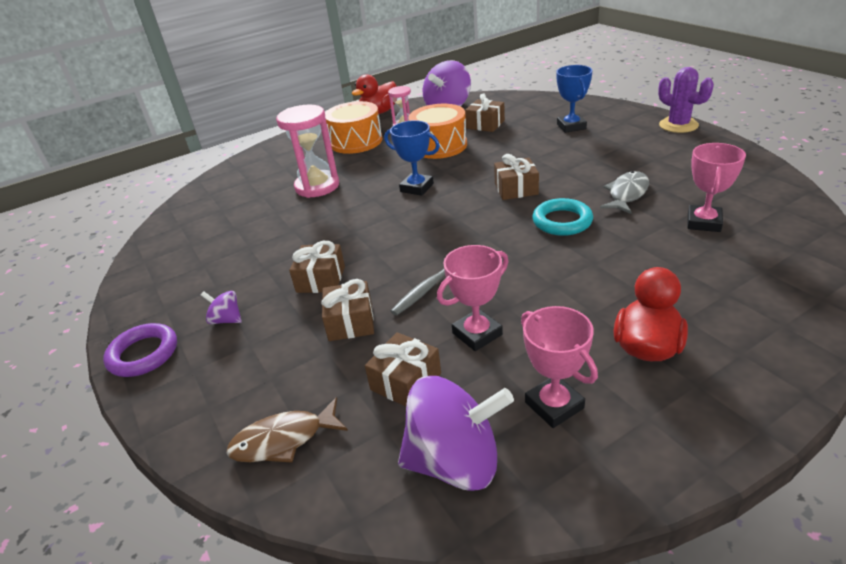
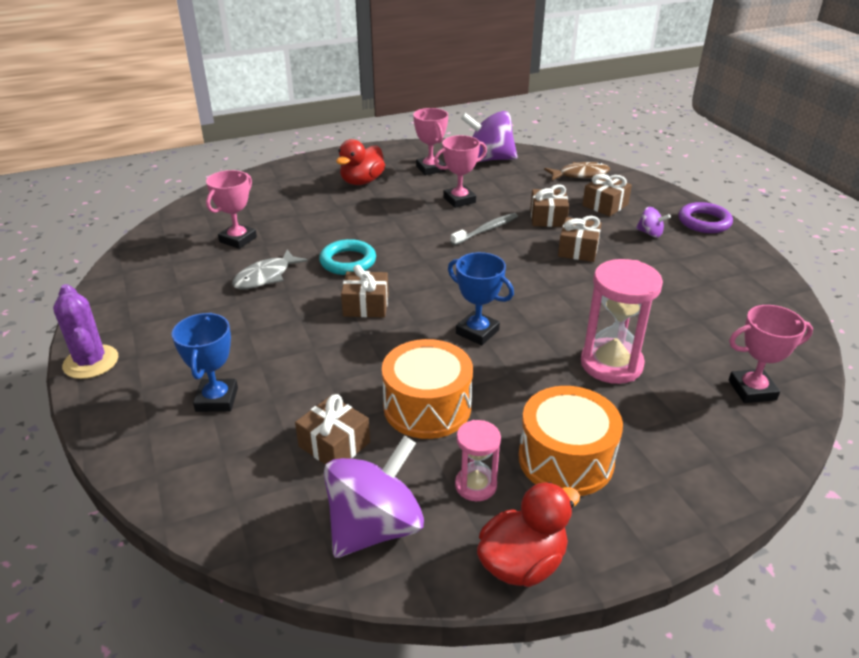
camera: 175 degrees left, 0 degrees up
(227, 189) = (752, 390): none -> pink trophy
(406, 381) = (510, 186): brown gift -> brown gift (605, 205)

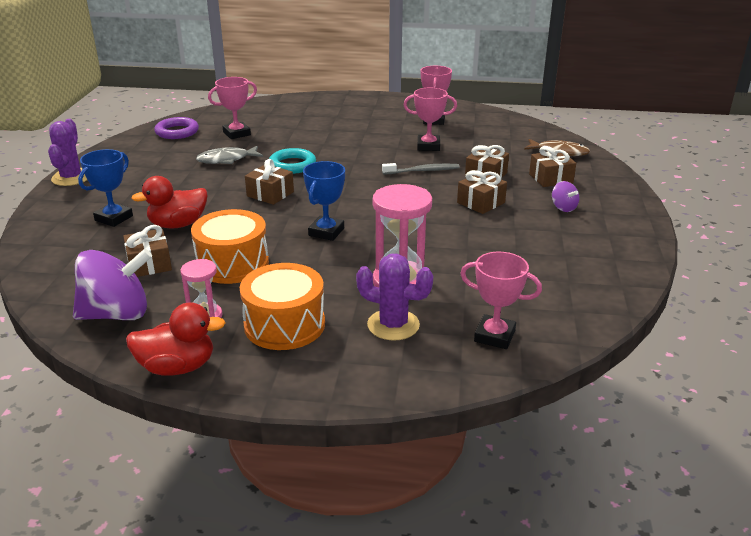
camera: 30 degrees right, 5 degrees down
(362, 181) = (368, 117): red duck -> red duck (178, 224)
(477, 332) = (326, 232): blue trophy -> blue trophy turned 45 degrees clockwise
(489, 159) = (492, 124): purple spinning top -> none
(661, 415) = (393, 325): none -> purple cactus
(704, 222) = (629, 212): purple ring -> purple ring (177, 132)

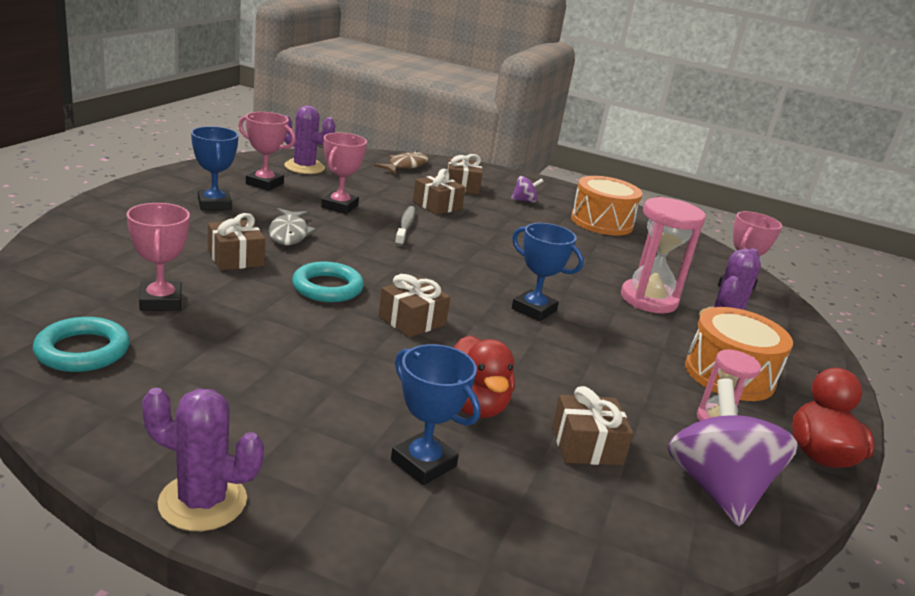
camera: 80 degrees left, 5 degrees down
(177, 132) = (82, 351): purple ring -> turquoise ring
(226, 160) = (264, 328): grey fish -> grey fish (289, 233)
(232, 264) = (597, 381): orange drum -> orange drum (601, 222)
(377, 117) = (214, 204): none -> blue trophy
(481, 202) = (498, 225): brown gift -> brown gift (235, 258)
(487, 124) = (304, 167): none -> purple cactus

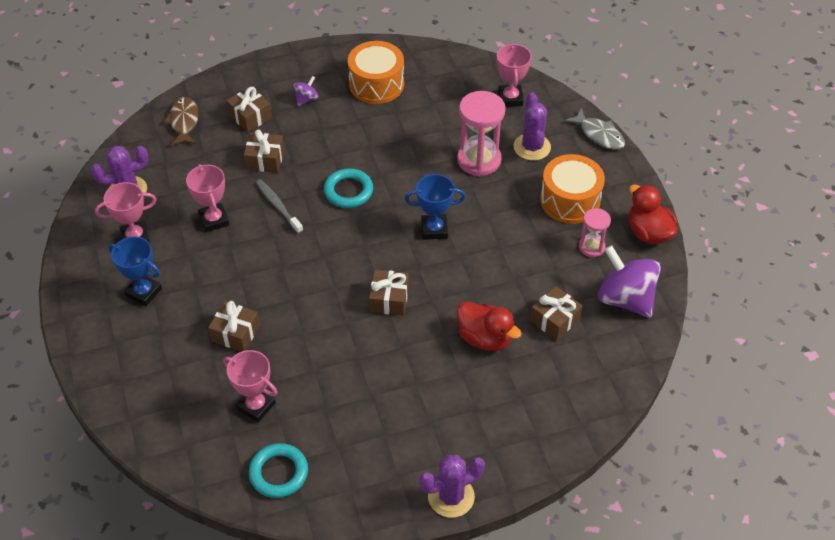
camera: 35 degrees left, 25 degrees up
(289, 233) = (228, 280): grey fish -> grey fish (599, 135)
(327, 287) = (316, 312): turquoise ring -> turquoise ring (348, 191)
(423, 463) = (504, 396): blue trophy -> none

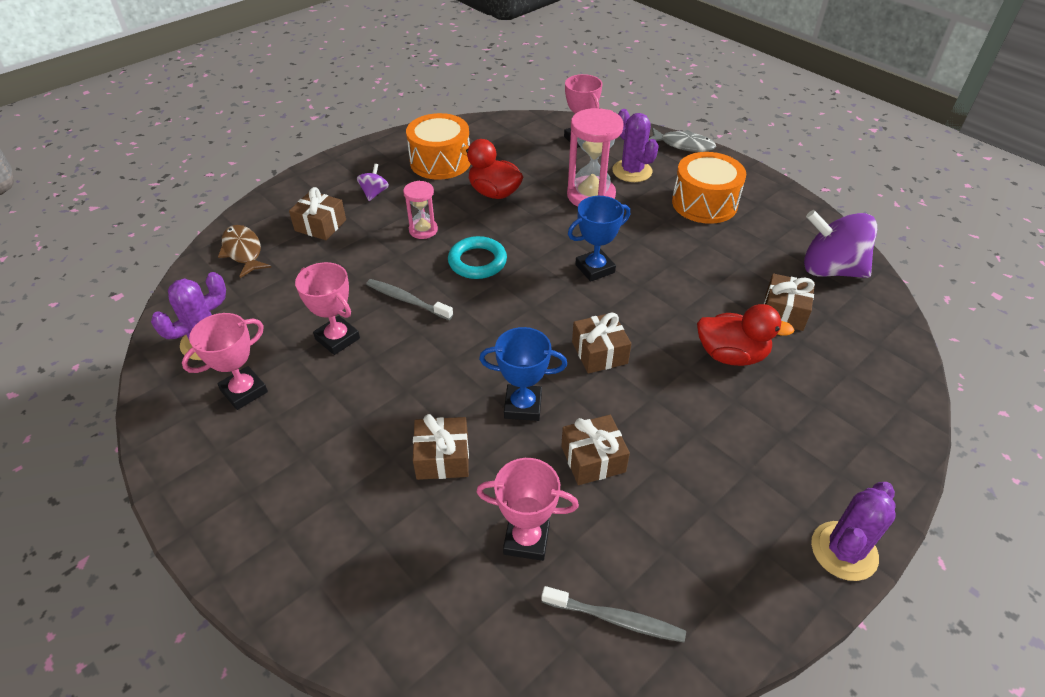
camera: 25 degrees left, 5 degrees down
(144, 292) = (290, 452): blue trophy -> blue trophy (523, 406)
(265, 160) = (363, 260): brown gift -> brown gift (593, 459)
(278, 473) = (616, 619): turquoise ring -> grey toothbrush
(591, 247) = (759, 235): pink hourglass -> pink hourglass (423, 230)
(648, 233) = (797, 208): red duck -> red duck (494, 193)

